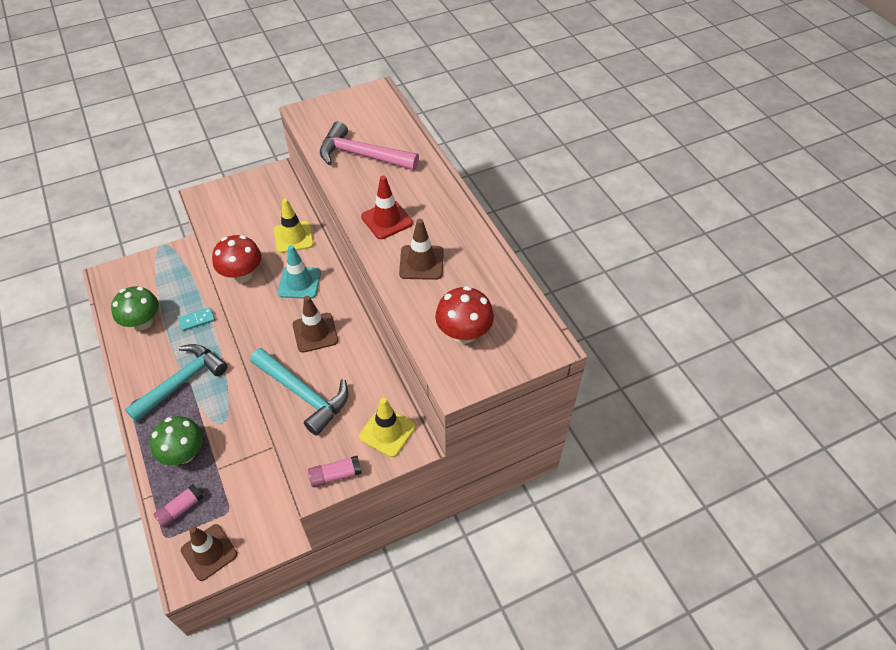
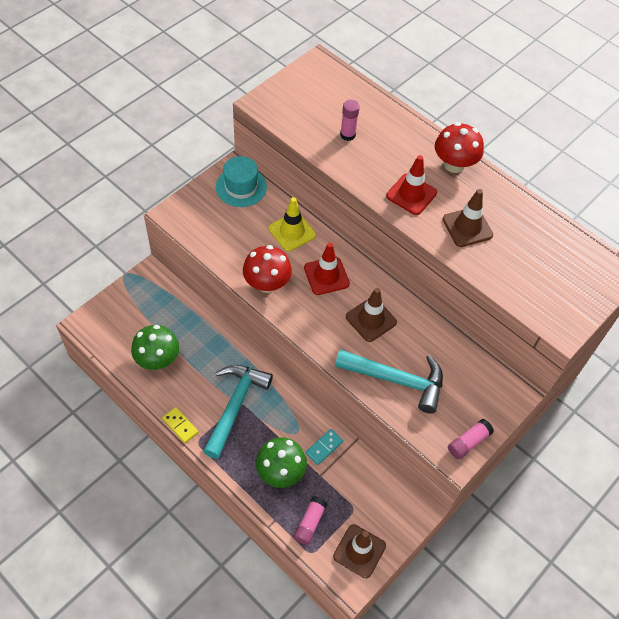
camera: 25 degrees left, 5 degrees up
(125, 384) = (180, 425): none -> yellow domino
(197, 320) = (211, 341): turquoise domino -> turquoise domino (324, 447)
(274, 189) = (241, 187): none -> turquoise hat
(299, 283) = (326, 276): turquoise traffic cone -> red traffic cone
(362, 155) = (347, 135): pink hammer -> pink glue stick
(387, 431) = (488, 389): yellow traffic cone -> none
(464, 333) = (542, 282): red mushroom -> red mushroom (454, 164)

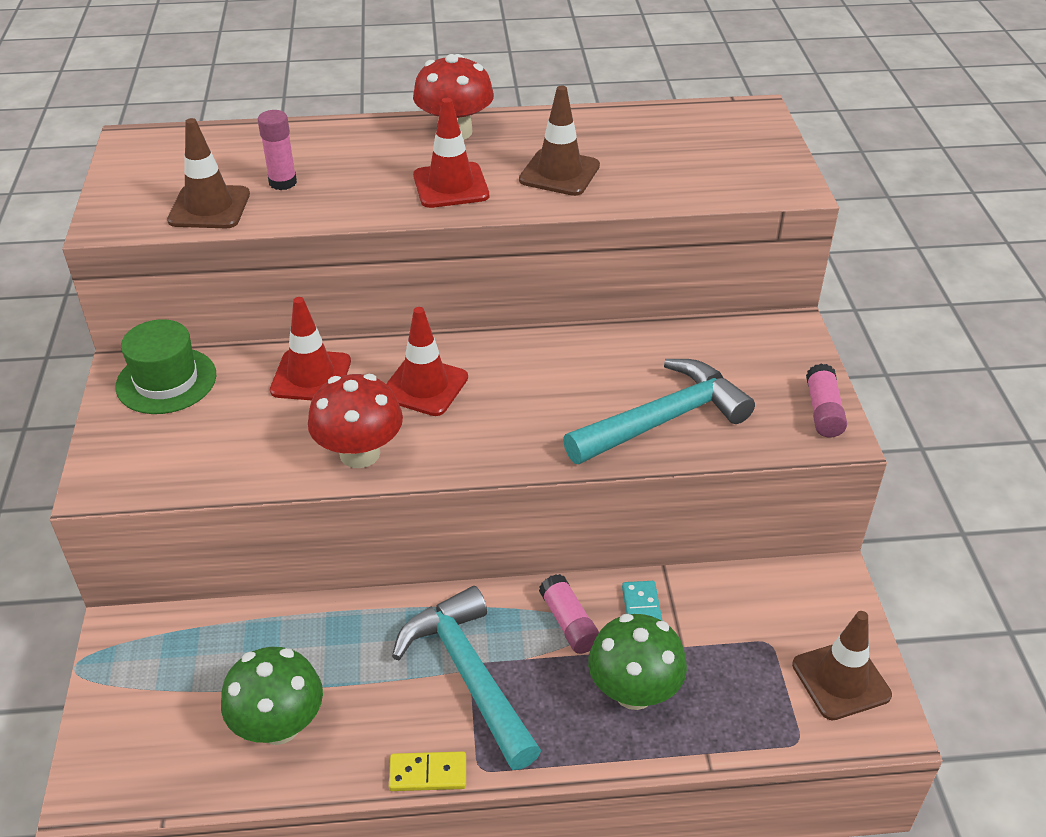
camera: 45 degrees left, 15 degrees down
(241, 187) = (166, 381): turquoise hat -> green hat
(292, 232) = (311, 376): yellow traffic cone -> red traffic cone
(310, 523) = (748, 711): pink glue stick -> pink glue stick (569, 623)
(371, 319) = (544, 387): brown traffic cone -> brown traffic cone (209, 207)

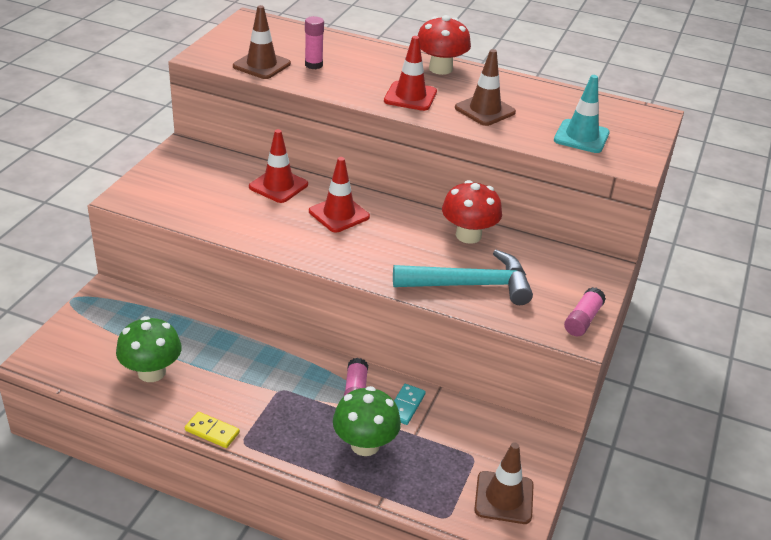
camera: 25 degrees right, 5 degrees down
(166, 381) = (198, 160): green hat -> none
(359, 453) = (272, 234): red mushroom -> red mushroom (468, 235)
(469, 675) = (274, 393): turquoise hammer -> none
(701, 169) = (581, 137): none -> turquoise traffic cone

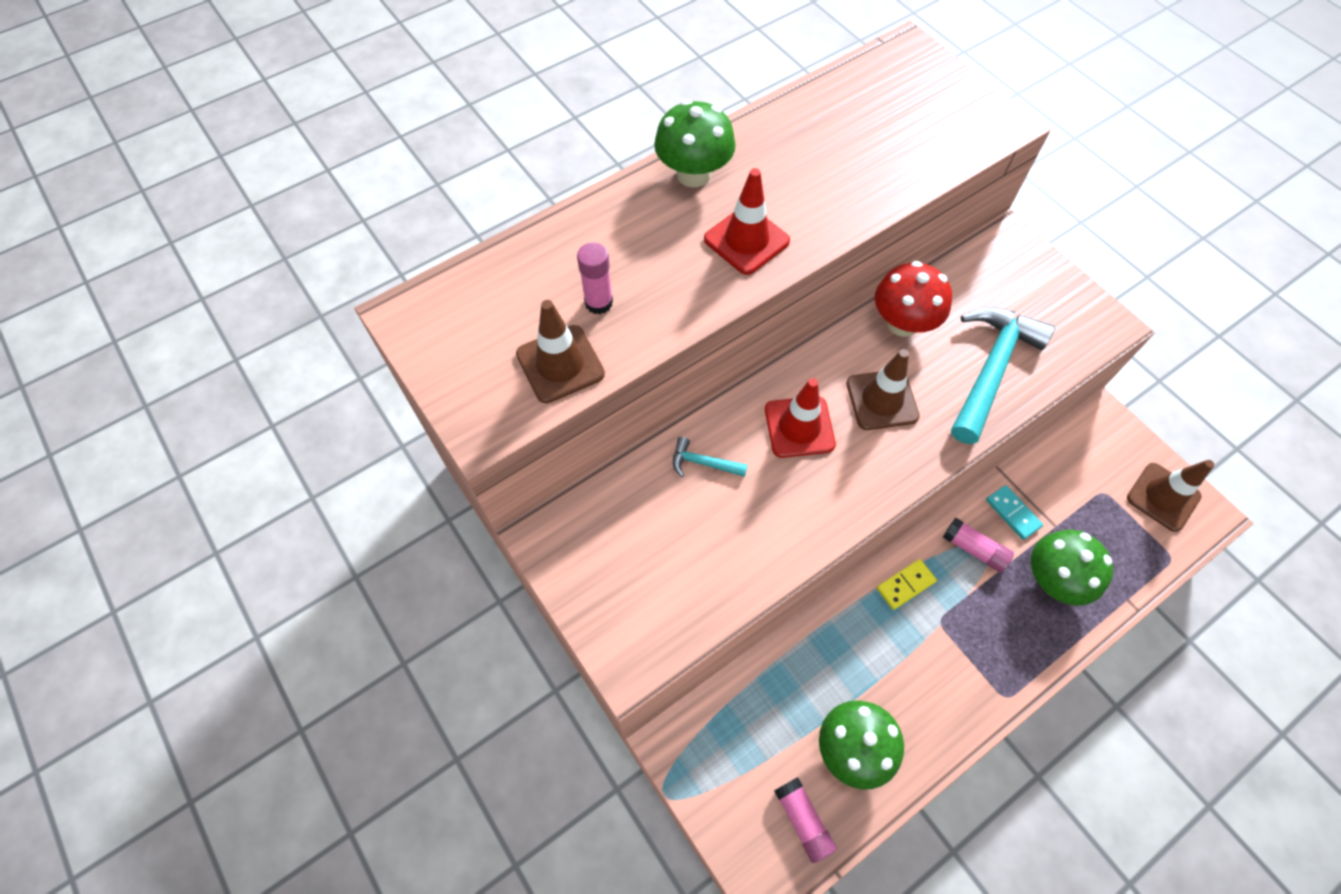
camera: 55 degrees left, 25 degrees up
(212, 431) = (978, 722): yellow domino -> yellow domino (905, 585)
(278, 186) = (703, 463): red traffic cone -> turquoise hammer
(440, 69) = (693, 174): red mushroom -> green mushroom
(485, 110) = (820, 185): brown traffic cone -> brown traffic cone (882, 400)
(581, 137) = (924, 133): turquoise traffic cone -> none
(582, 320) = (1085, 306): pink glue stick -> pink glue stick (802, 820)

